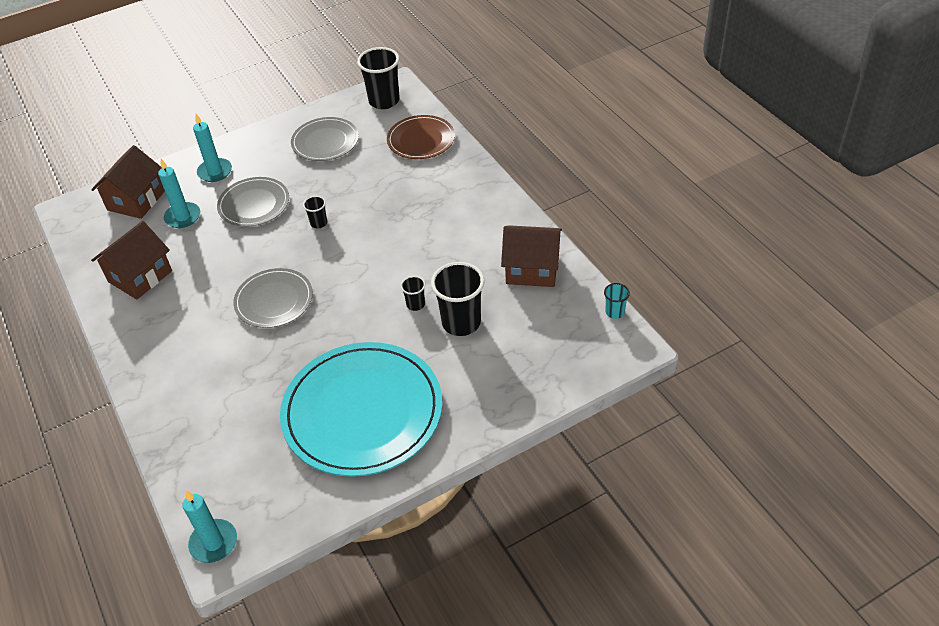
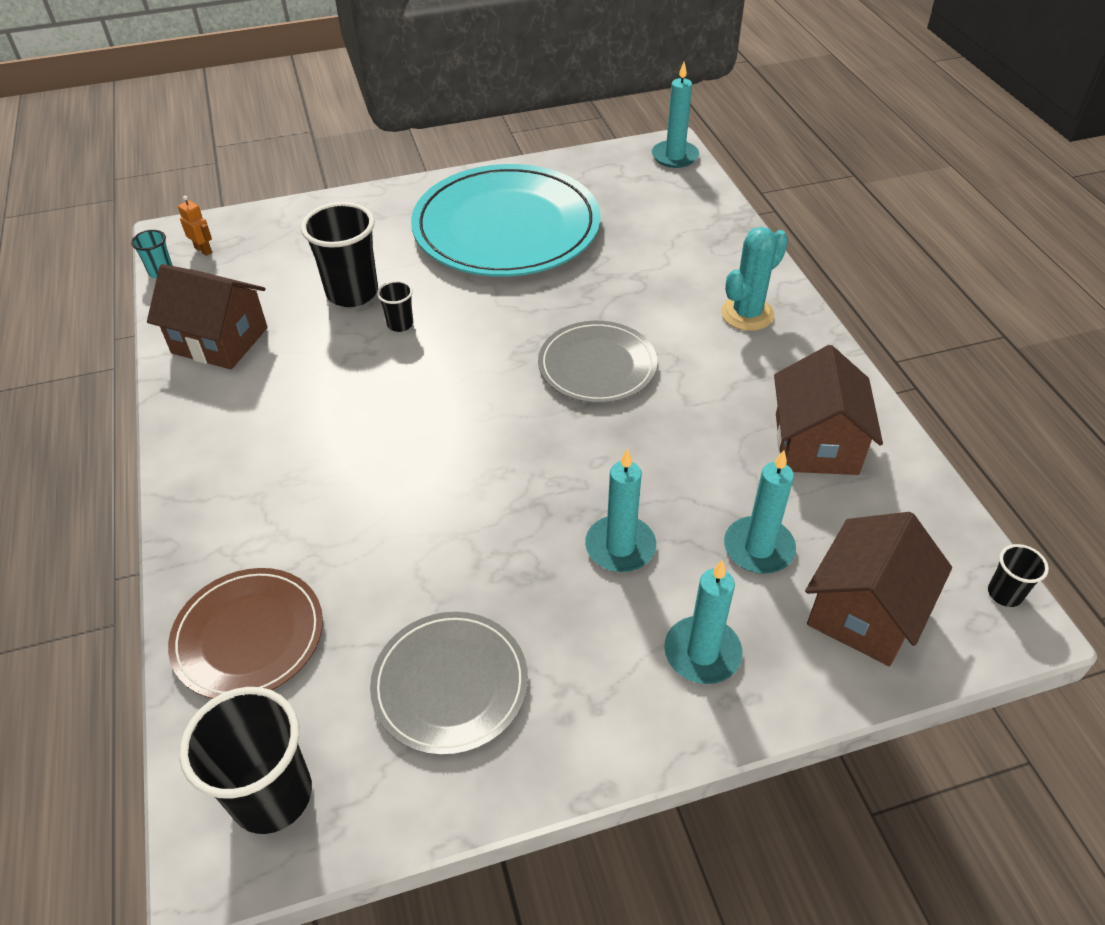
camera: 170 degrees left, 0 degrees up
(140, 276) = (816, 443): brown house -> brown house turned 45 degrees counterclockwise
(167, 362) = (747, 314): none -> turquoise cactus
(254, 204) = (620, 547): grey plate -> turquoise candle
(318, 223) = (506, 480): black cup -> black cup (1004, 594)
(598, 338) = (203, 250): none -> orange robot

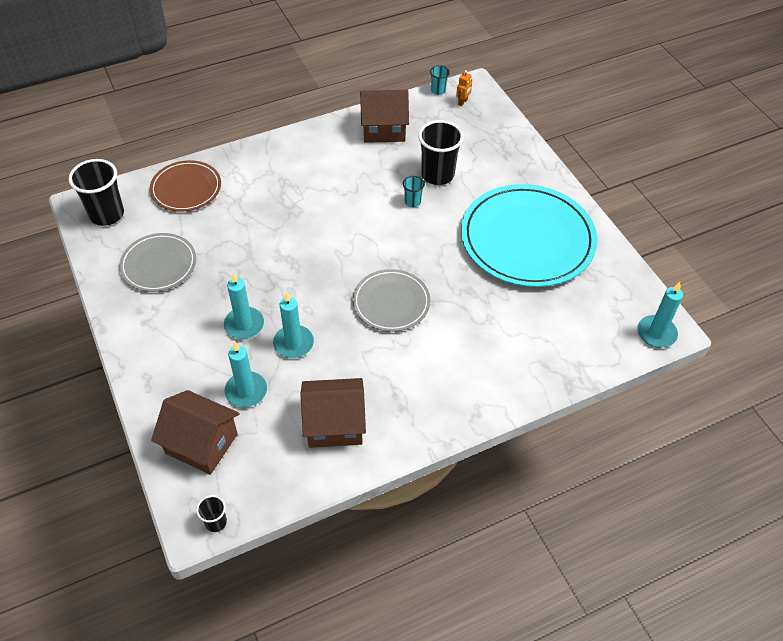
camera: 80 degrees right, 5 degrees up
(220, 340) = (384, 129): brown house -> brown house turned 75 degrees clockwise
(400, 324) = (412, 202): black cup -> turquoise cup
(702, 653) = (175, 365): turquoise candle -> turquoise candle (293, 343)
(747, 314) = (461, 385): turquoise cactus -> none

